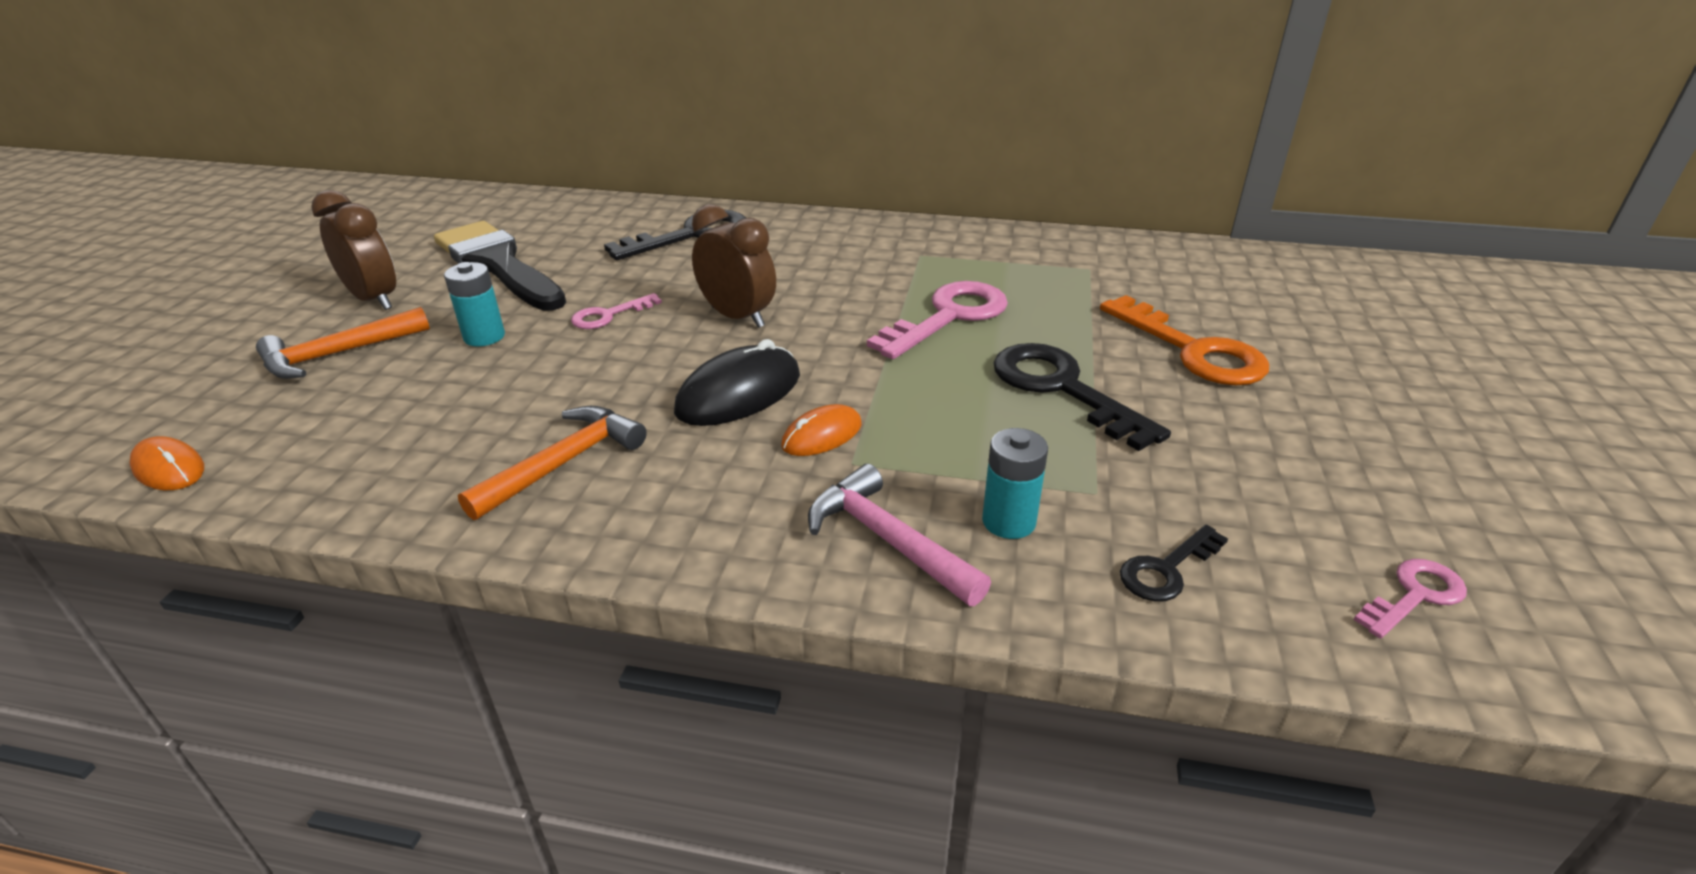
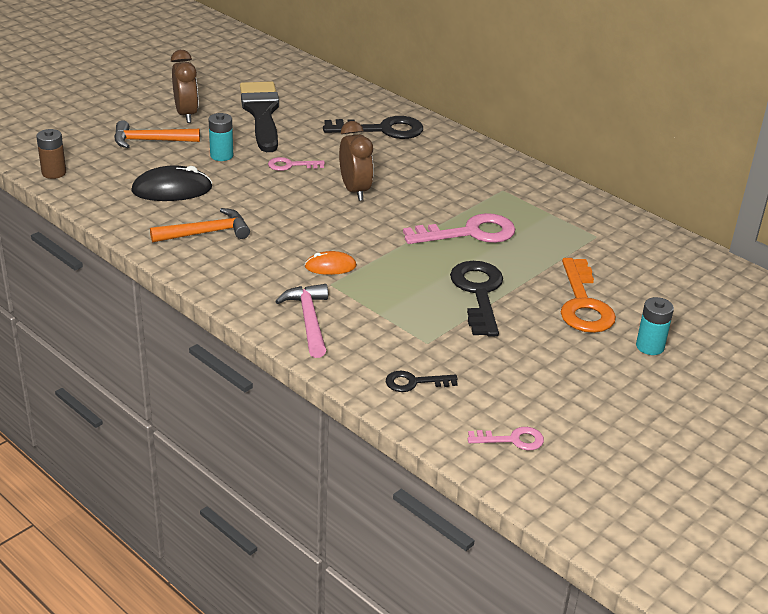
camera: 30 degrees right, 0 degrees up
(169, 468) = (54, 173): orange mouse -> brown battery
(739, 393) = (313, 231): black mouse -> black mouse (172, 189)
(1008, 521) = (370, 336): turquoise battery -> turquoise battery (650, 346)

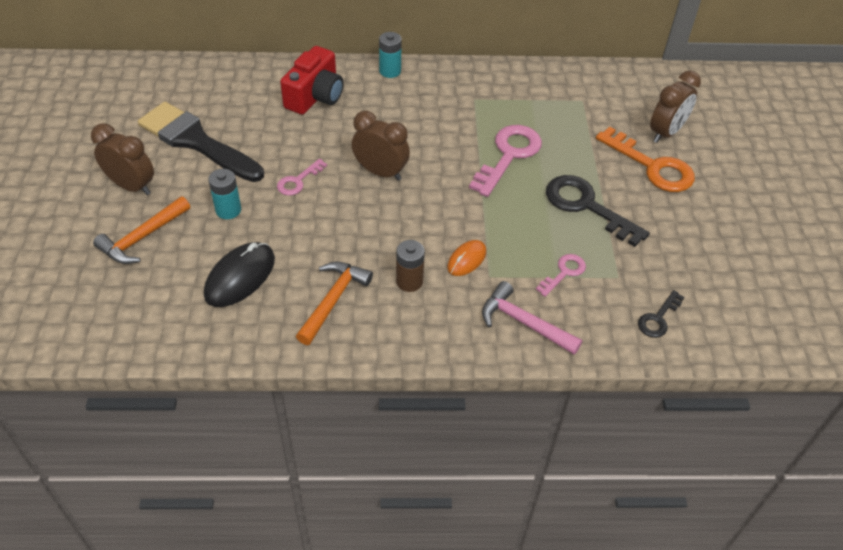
camera: 45 degrees left, 15 degrees up
(54, 173) = (105, 339): brown battery -> brown battery (409, 281)
(382, 130) = (315, 96): black key -> red camera
(512, 440) = (767, 315): pink key -> pink key (564, 273)
(638, 293) = (666, 133): none -> brown clock
(650, 346) = (728, 173): turquoise battery -> turquoise battery (390, 71)

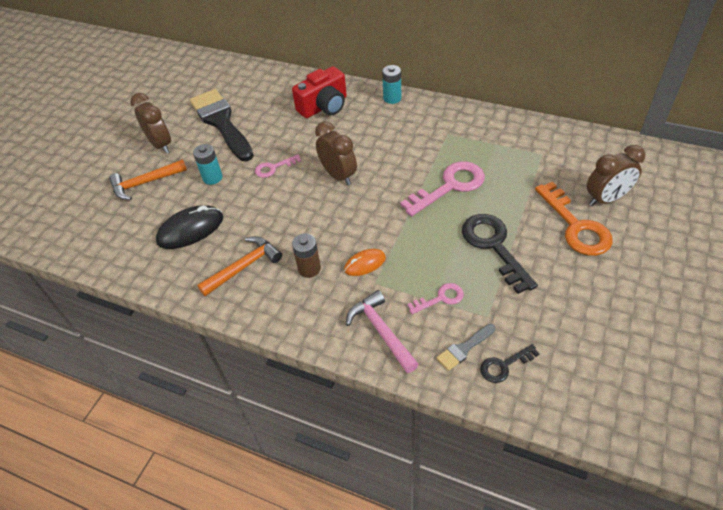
camera: 30 degrees right, 0 degrees up
(613, 314) = (464, 348): none -> grey brush

